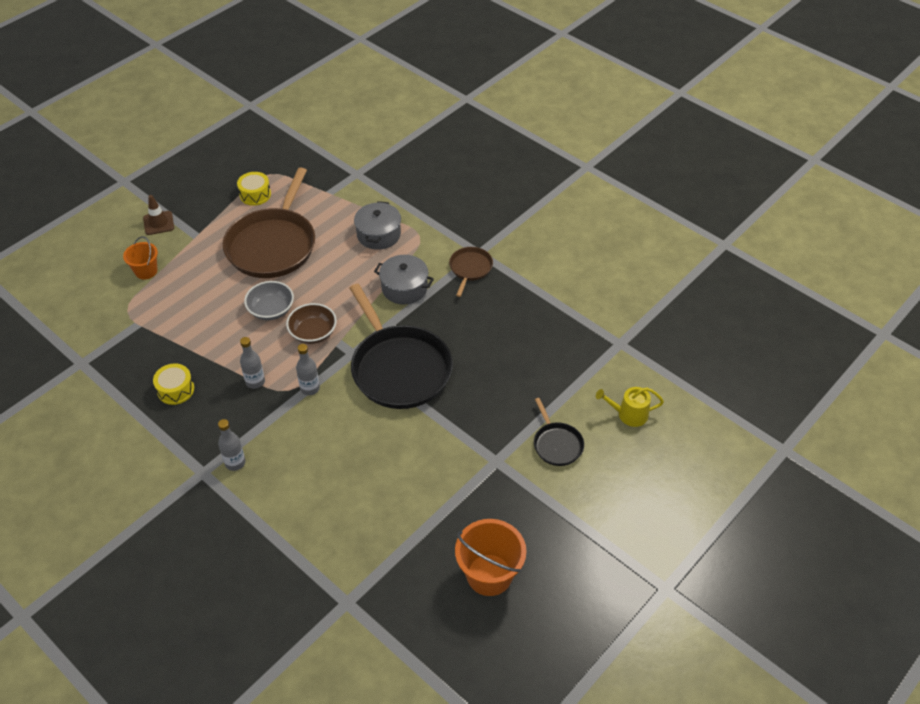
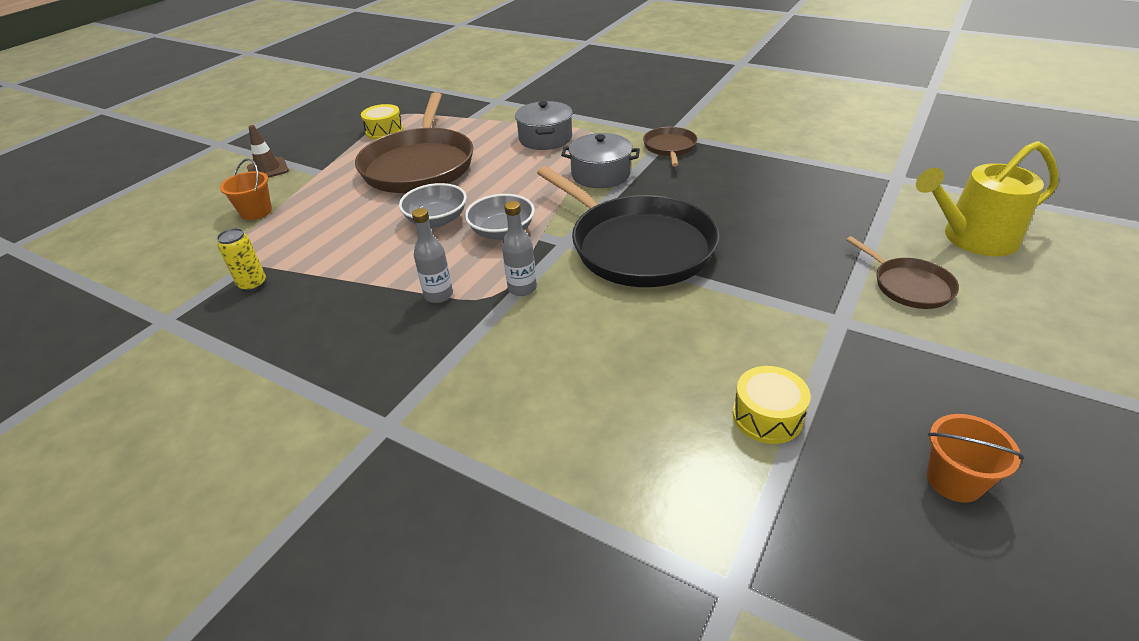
camera: 10 degrees left, 10 degrees down
(138, 344) = (253, 284): none -> yellow can
(176, 390) = (318, 326): yellow drum -> yellow drum (767, 416)
(235, 463) = (438, 401): grey bottle -> none
(313, 333) = (502, 232): brown bowl -> grey bowl
(489, 575) = (954, 480): orange bucket -> orange bucket, size x0.60
(556, 444) = (909, 286): black pan -> brown pan
(629, 414) = (973, 238): yellow watering can -> yellow watering can, size x1.62

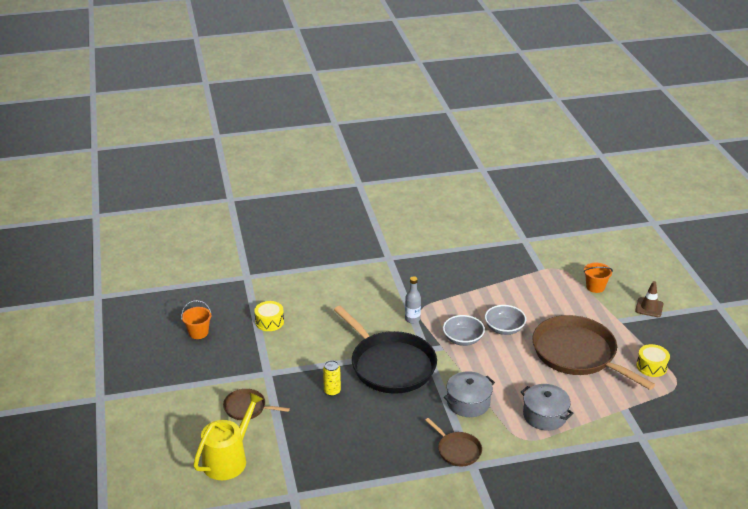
camera: 135 degrees right, 5 degrees down
(253, 284) = (521, 264): yellow can -> yellow can (332, 391)
(438, 295) = (441, 299): grey bottle -> none
(637, 246) = (390, 365): black pan -> black pan turned 135 degrees counterclockwise

